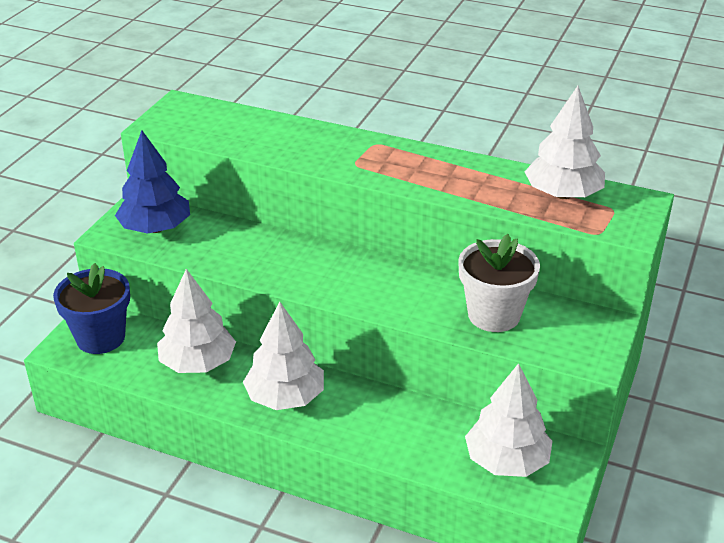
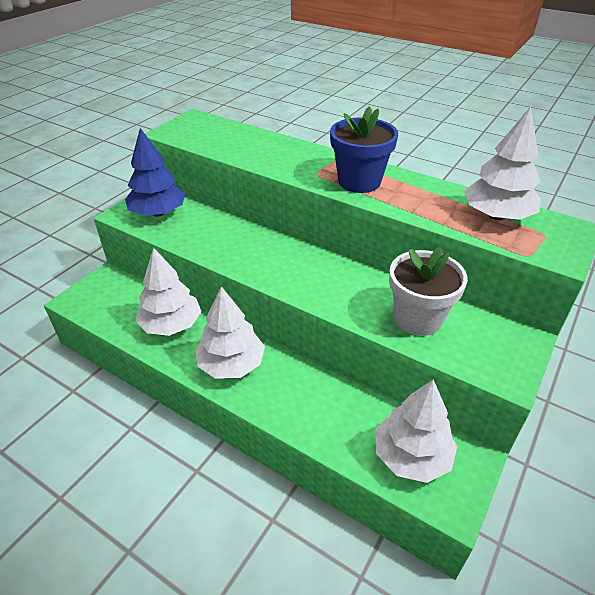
camera: 10 degrees right, 5 degrees up
(100, 338) = (106, 294): blue flower pot -> blue flower pot (359, 182)

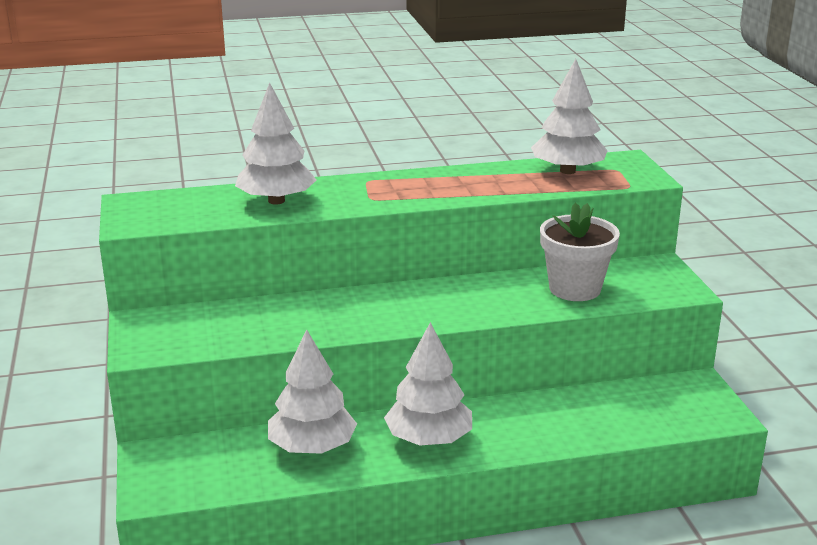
camera: 45 degrees left, 15 degrees down
(158, 213) = (184, 330): blue tree -> none
(359, 182) = (422, 190): blue flower pot -> none
(411, 456) = (661, 407): white tree -> white tree (276, 201)

